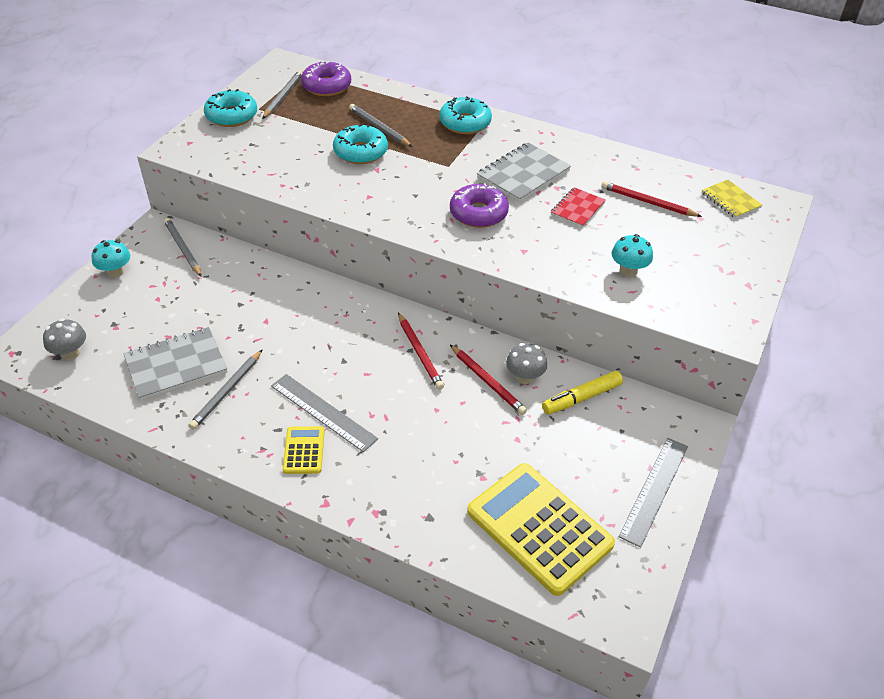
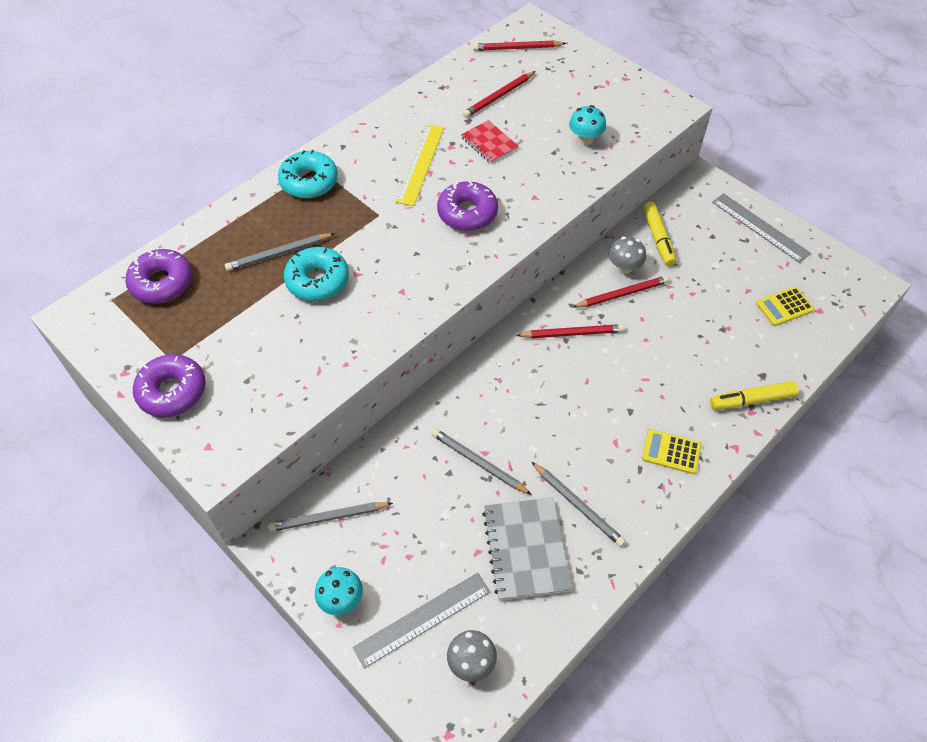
camera: 70 degrees left, 10 degrees up
(231, 116) = (172, 391): turquoise donut -> purple donut
(283, 96) = (159, 330): grey pencil -> grey pencil (478, 462)
(323, 412) = (627, 427): grey ruler -> grey ruler (422, 619)
(391, 510) = (751, 400): none -> yellow marker
(523, 174) = (420, 164): grey notebook -> yellow ruler
(539, 528) = (784, 307): yellow calculator -> yellow calculator, size x0.46
(730, 200) = (517, 48): yellow notebook -> red pencil

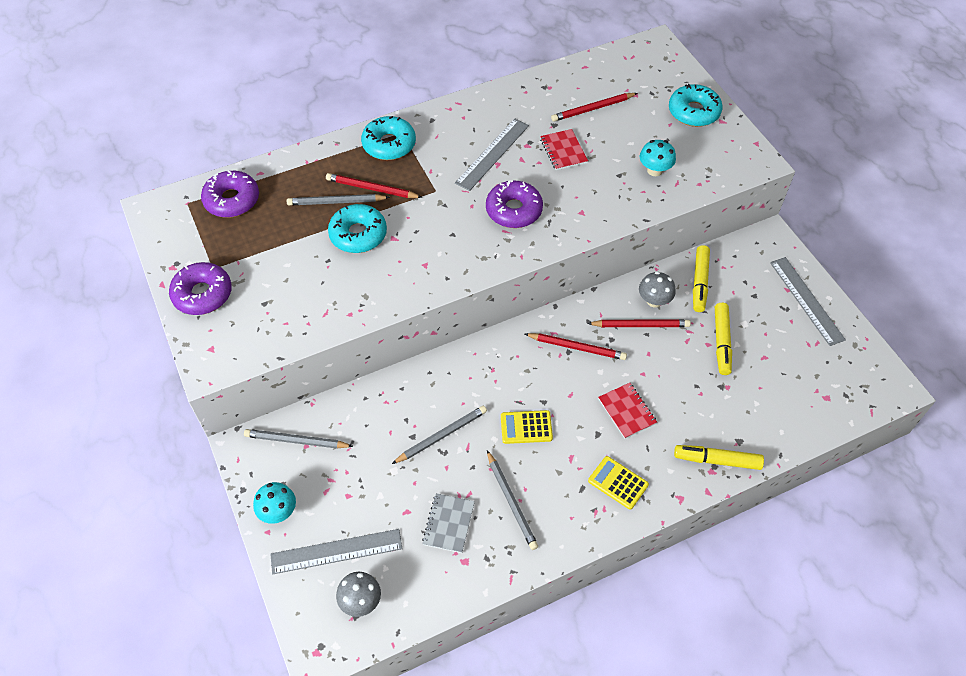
camera: 20 degrees right, 0 degrees up
(420, 164) = (492, 154): yellow ruler -> grey ruler
(478, 462) = (441, 436): grey pencil -> grey pencil turned 90 degrees clockwise
(517, 48) = (632, 66): red pencil -> red pencil (372, 188)
(525, 549) = (448, 524): grey notebook -> grey notebook, size x0.61
(595, 76) = (693, 112): none -> turquoise donut
(647, 380) = (627, 411): none -> red notebook
(703, 288) = (721, 342): none -> yellow marker
(784, 307) = (793, 383): yellow calculator -> yellow calculator (526, 427)

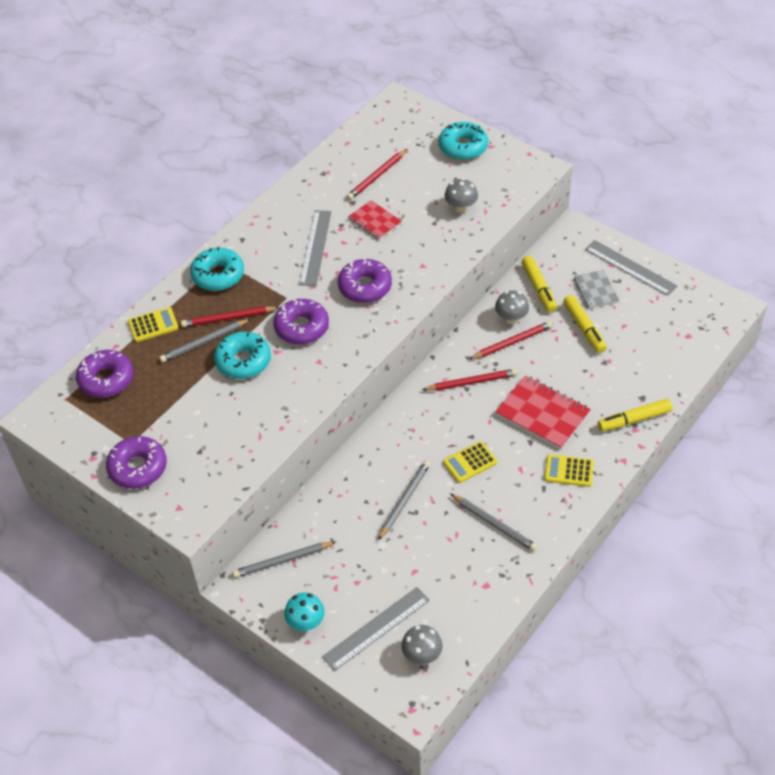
camera: 25 degrees left, 5 degrees down
(304, 167) = (153, 325): none -> yellow calculator
(430, 225) = (301, 327): none -> purple donut
(448, 524) = (454, 564): grey notebook -> grey notebook (595, 290)
(627, 411) = (542, 414): red notebook -> red notebook, size x1.64
(654, 170) = (461, 207): turquoise mushroom -> grey mushroom

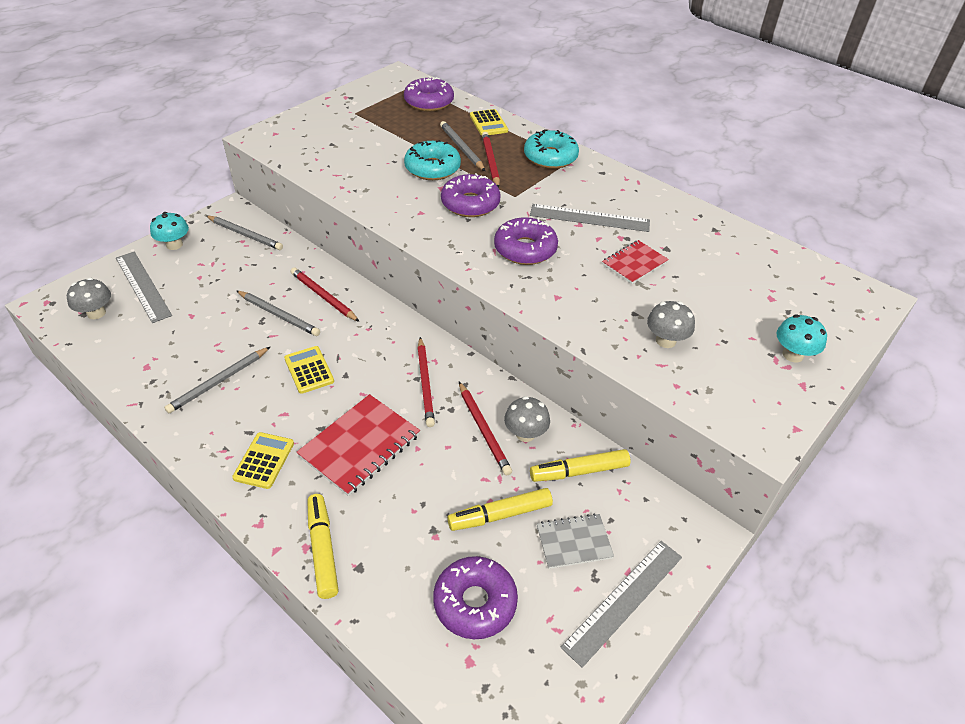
camera: 90 degrees right, 5 degrees down
(138, 468) = (326, 115): purple donut -> purple donut (475, 602)
(283, 560) = (245, 234): grey pencil -> grey pencil turned 135 degrees clockwise
(377, 176) = (716, 270): red pencil -> red pencil (323, 296)
(463, 147) = (793, 355): turquoise donut -> turquoise mushroom

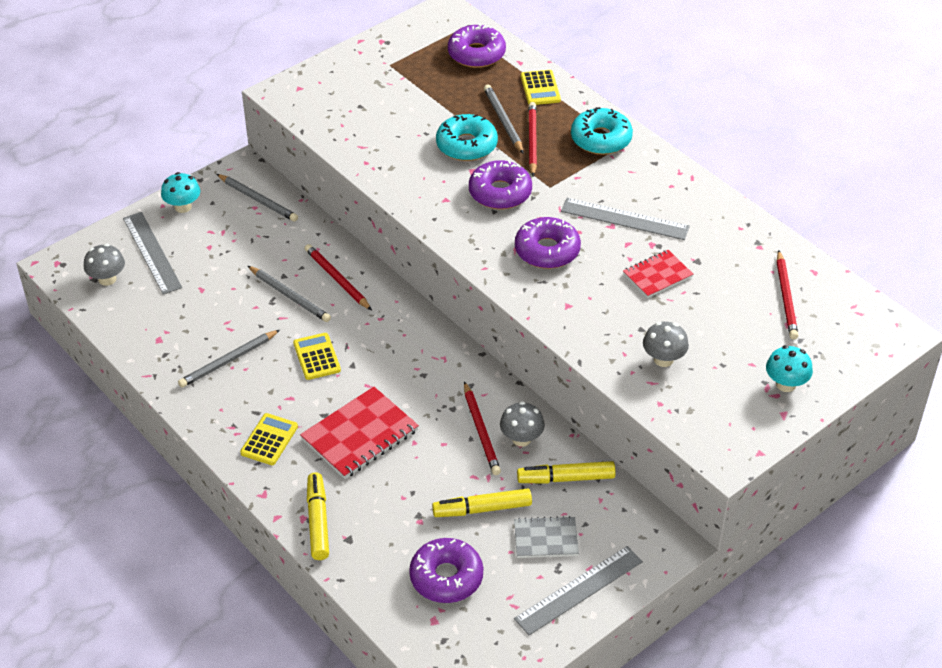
camera: 10 degrees right, 0 degrees up
(425, 383) = (431, 380): red pencil -> red pencil (786, 297)

